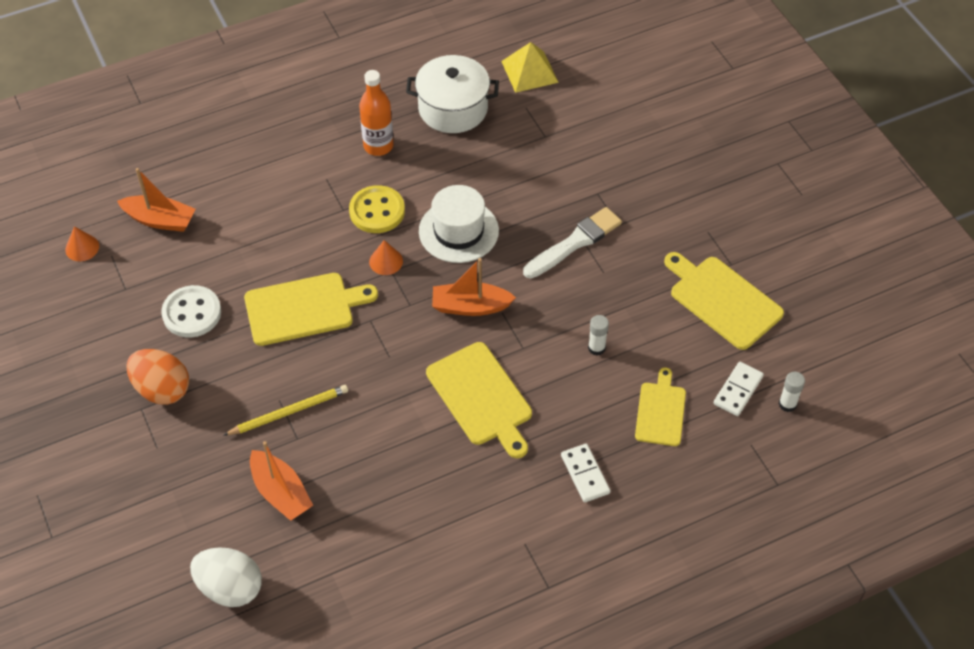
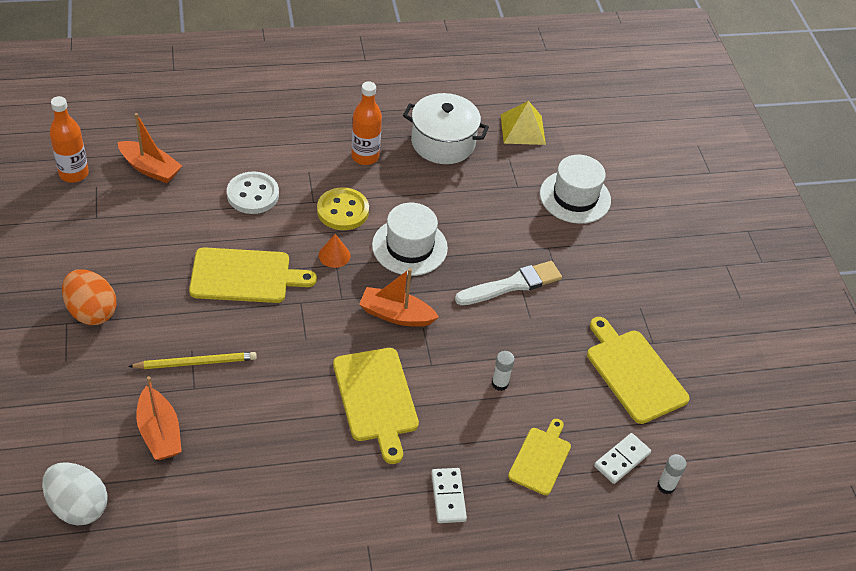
camera: 10 degrees right, 5 degrees down
(82, 248) = (74, 174): orange cone -> orange bottle
(192, 313) = (145, 253): white button -> white button (253, 194)
(606, 132) = (575, 197): none -> white hat

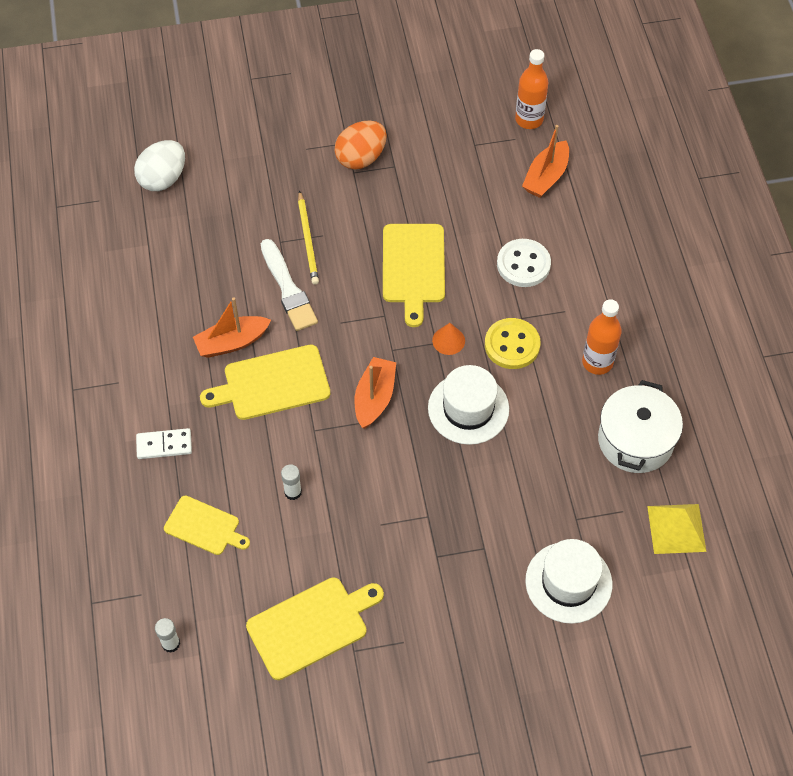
camera: 95 degrees right, 10 degrees up
(159, 432) = (233, 222): orange boat -> orange boat (232, 342)
(512, 285) = (424, 508): white brush -> white brush (288, 289)
(622, 459) = (202, 603): white domino -> none

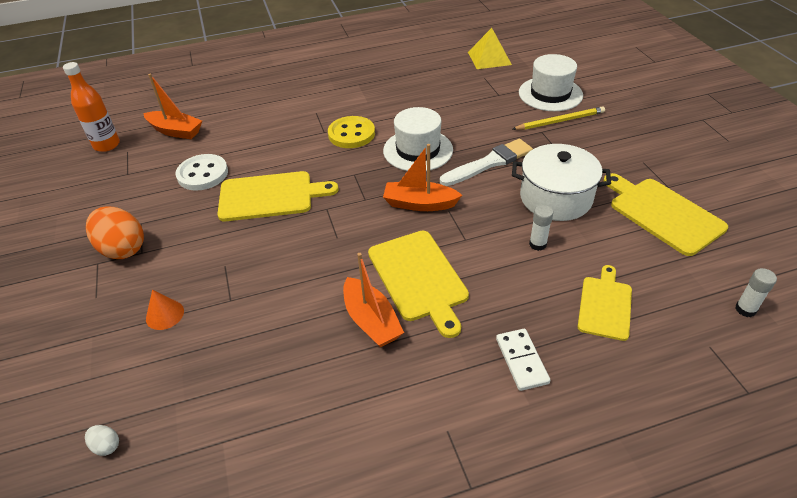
camera: 95 degrees left, 15 degrees down
(163, 179) = (106, 446): white egg -> white egg, size x0.43
(288, 289) = (296, 283): white brush -> white brush (489, 163)
(308, 240) = (230, 276): yellow pencil -> yellow pencil (560, 121)
(448, 340) = (351, 167): orange cone -> orange cone (165, 314)
(523, 264) = (269, 135): white button -> white button (202, 174)
(597, 362) = (362, 95): orange bottle -> none
(635, 440) = (426, 76): white pot -> white pot (555, 198)

